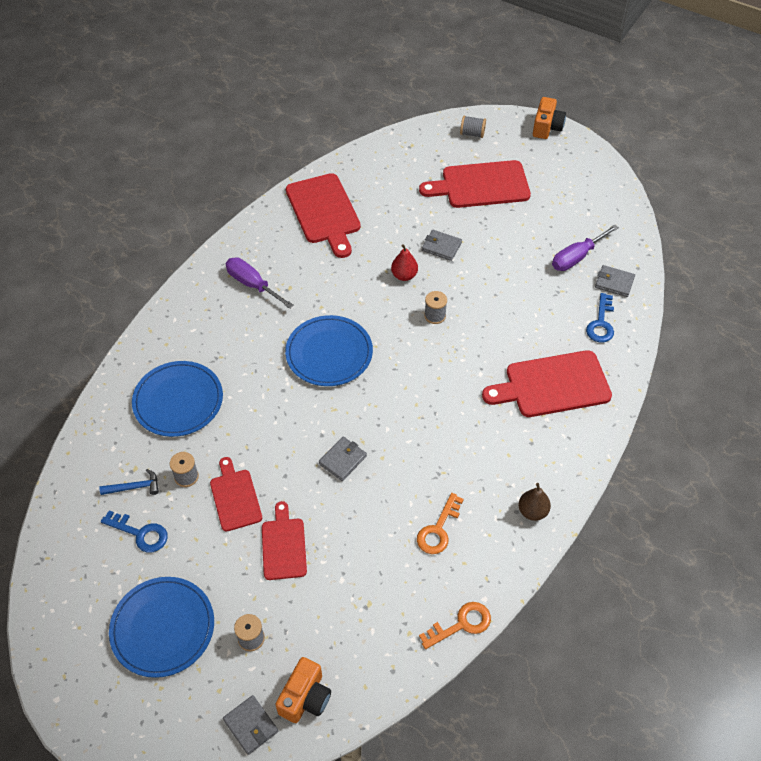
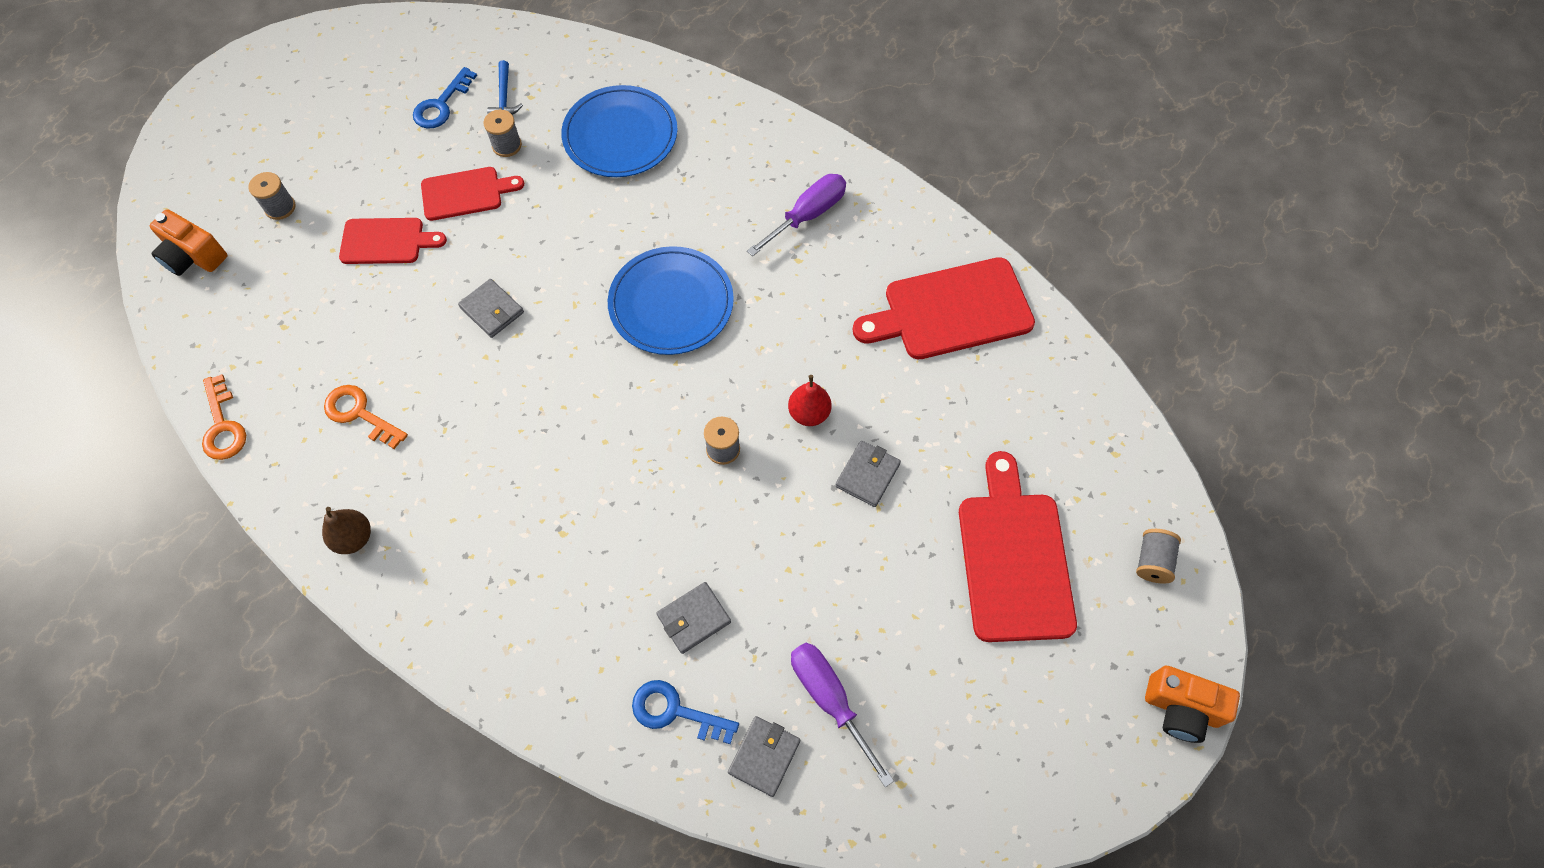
camera: 95 degrees right, 10 degrees up
(163, 628) = (320, 128): blue plate -> none
(251, 725) = (182, 206): grey wallet -> grey wallet (694, 619)
(552, 385) = (562, 605): red cutting board -> none

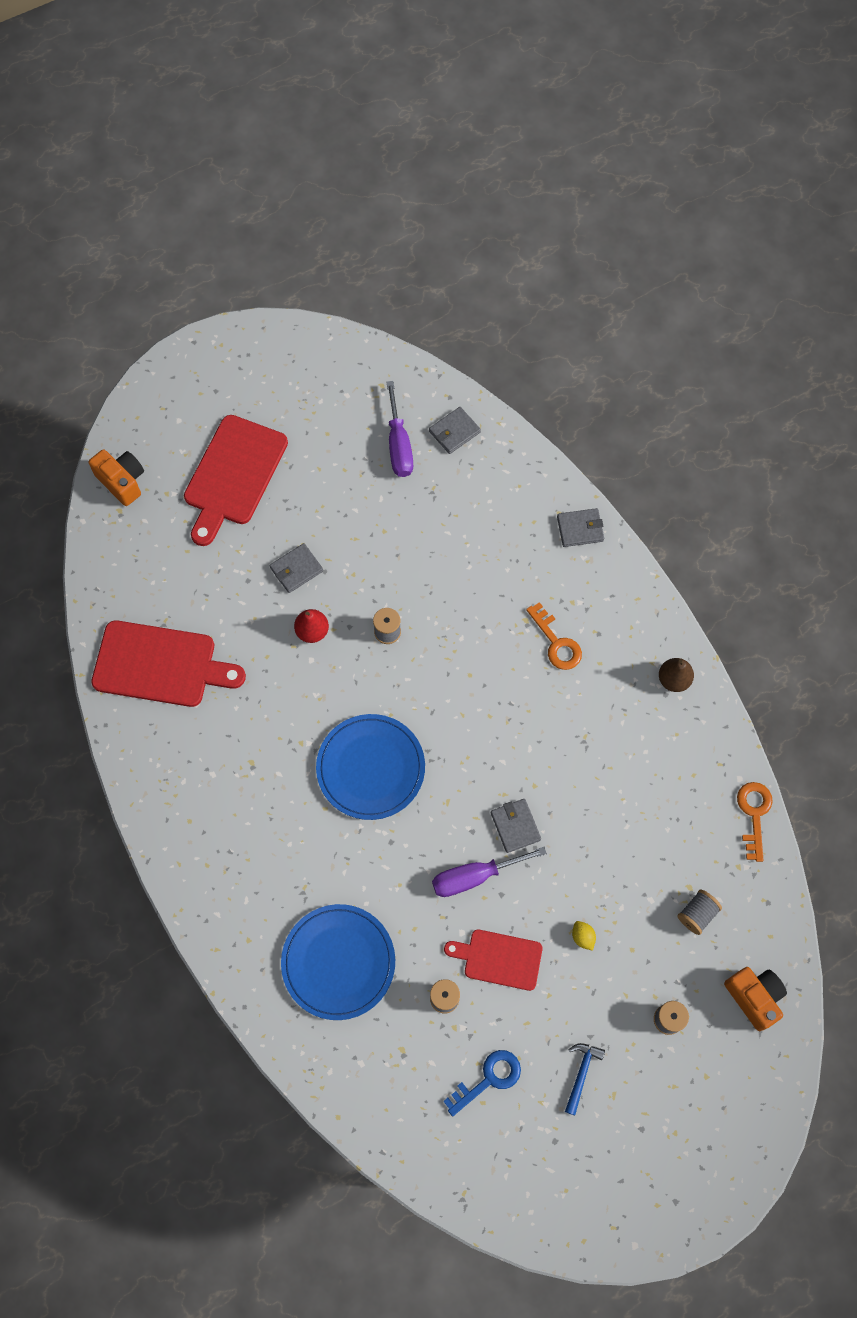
camera: 155 degrees left, 5 degrees up
(359, 414) = (646, 778): orange key -> orange key (556, 643)
(386, 241) = (582, 937): red cutting board -> yellow lemon
(504, 97) = (426, 1060): blue hammer -> blue hammer (581, 1073)
(675, 711) = (497, 478): blue key -> none
(694, 619) = (461, 527): grey wallet -> grey wallet (580, 529)
(807, 215) = (220, 801): purple screwdriver -> purple screwdriver (474, 876)
(1152, 561) = (147, 436): grey spool -> grey spool (697, 914)
(1181, 708) = (193, 353): orange camera -> orange camera (122, 481)

